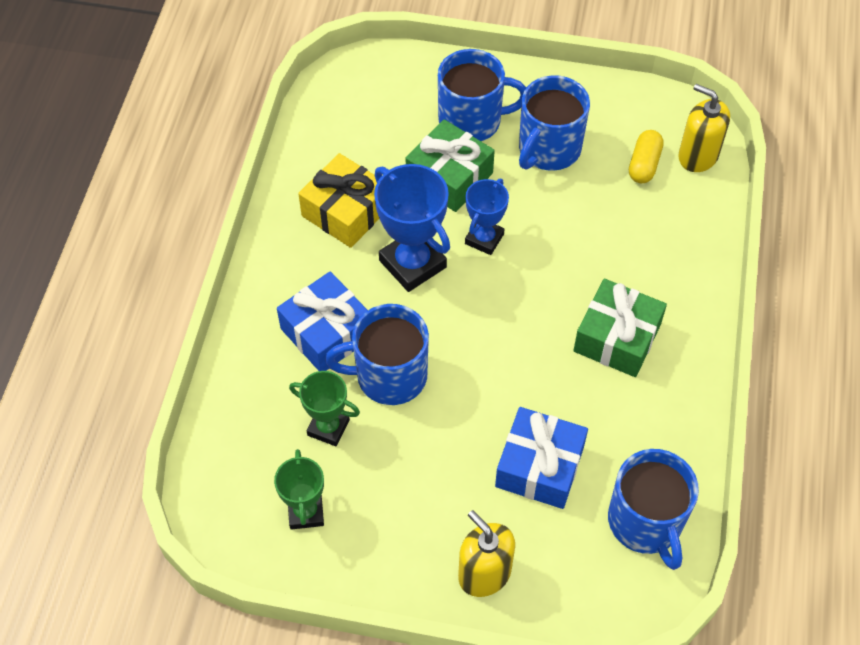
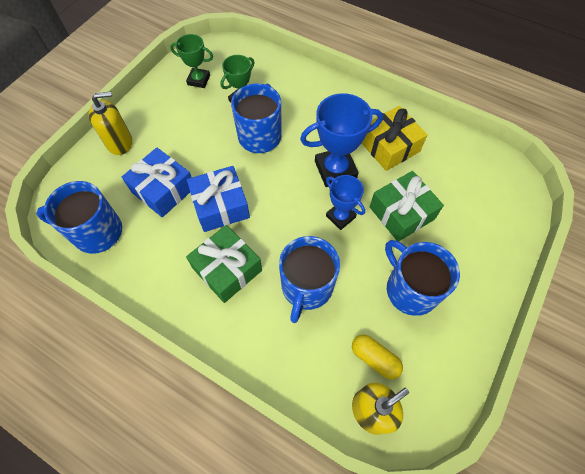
camera: 110 degrees right, 5 degrees up
(327, 332) = (302, 115): blue gift -> blue gift (220, 206)
(472, 121) = (452, 245): blue mug -> blue mug (306, 287)

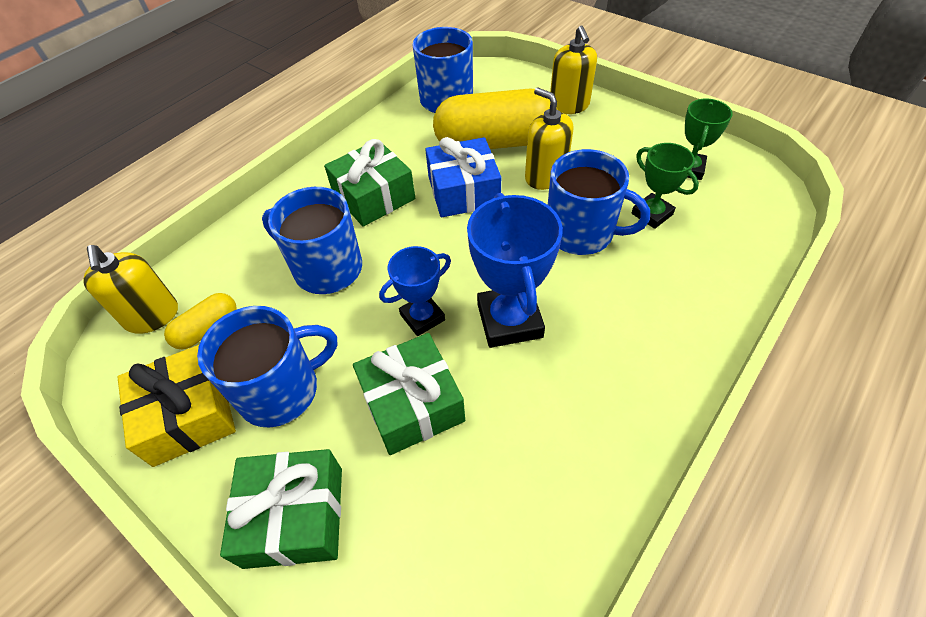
camera: 100 degrees right, 10 degrees down
(163, 190) = (495, 142): blue gift -> yellow capsule
(205, 156) = (545, 177): none -> yellow soap dispenser
(389, 146) = (556, 411): yellow gift -> yellow gift (188, 415)
(480, 259) = (294, 516): none -> green gift

